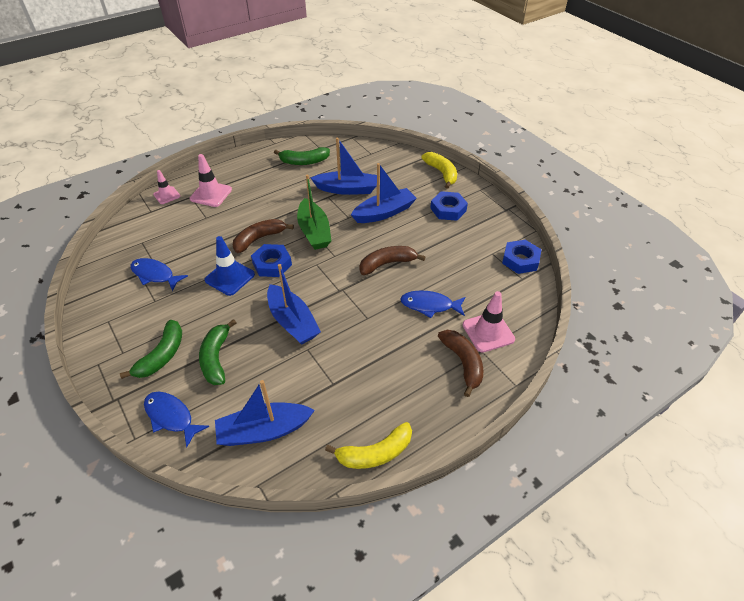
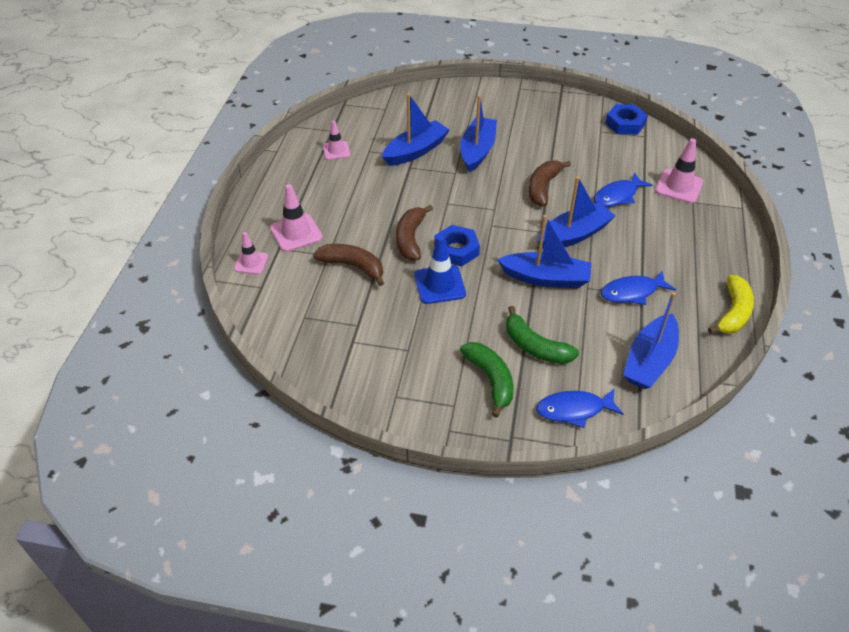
camera: 45 degrees left, 0 degrees up
(155, 275) = (369, 331): blue fish -> blue fish (632, 292)
(304, 162) = (336, 150): green banana -> pink traffic cone
(314, 231) = (447, 202): green boat -> none
(356, 309) = (574, 235): none -> blue boat
(441, 173) = (471, 92): yellow banana -> none
(448, 209) = (521, 118): blue nut -> none
(463, 363) = (695, 217): brown banana -> brown banana (353, 266)

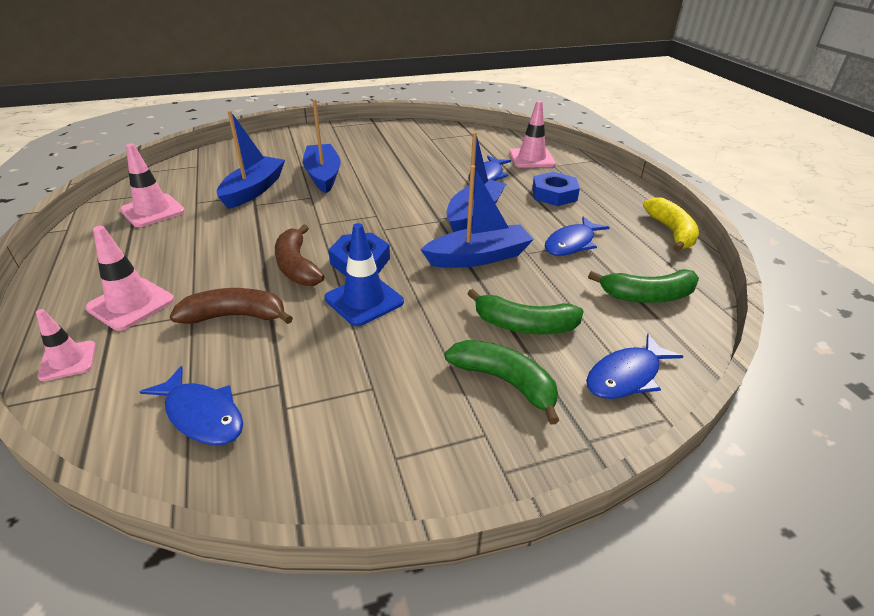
camera: 30 degrees left, 10 degrees down
(308, 327) = (202, 415): none -> blue fish
(336, 150) = (153, 211): pink traffic cone -> pink traffic cone, size x1.55
(543, 187) = (412, 187): brown banana -> none
(625, 124) = (447, 130): blue nut -> blue nut (554, 194)
(649, 360) = (647, 296): blue boat -> green banana

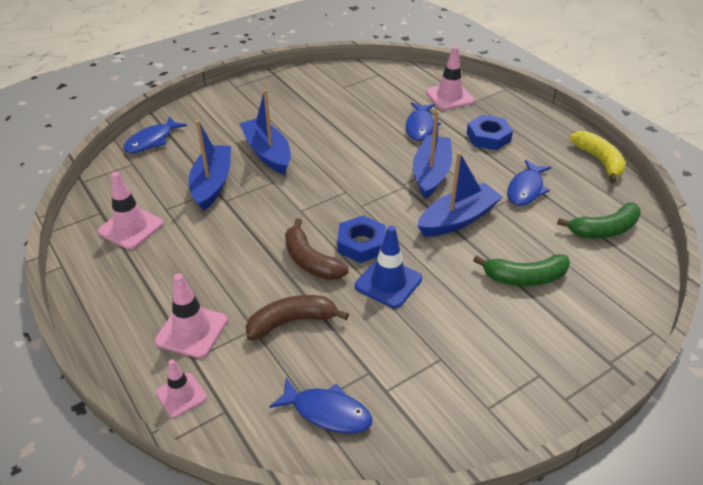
camera: 15 degrees left, 5 degrees up
(505, 382) = (534, 330): green banana -> none
(626, 376) = (615, 304): blue fish -> blue fish (151, 141)

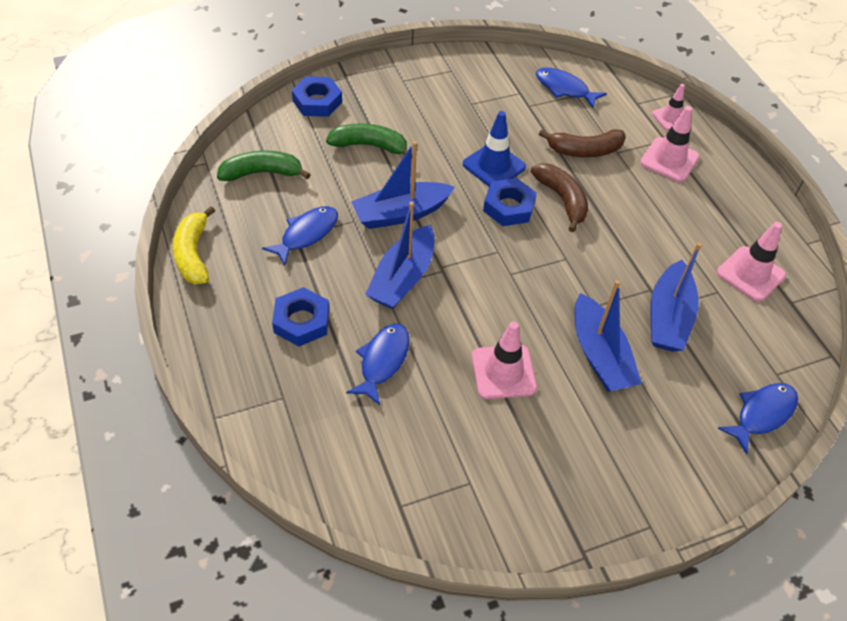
camera: 170 degrees left, 10 degrees up
(449, 97) = (311, 417): pink traffic cone -> pink traffic cone (503, 372)
(616, 319) = (317, 101): none -> blue nut

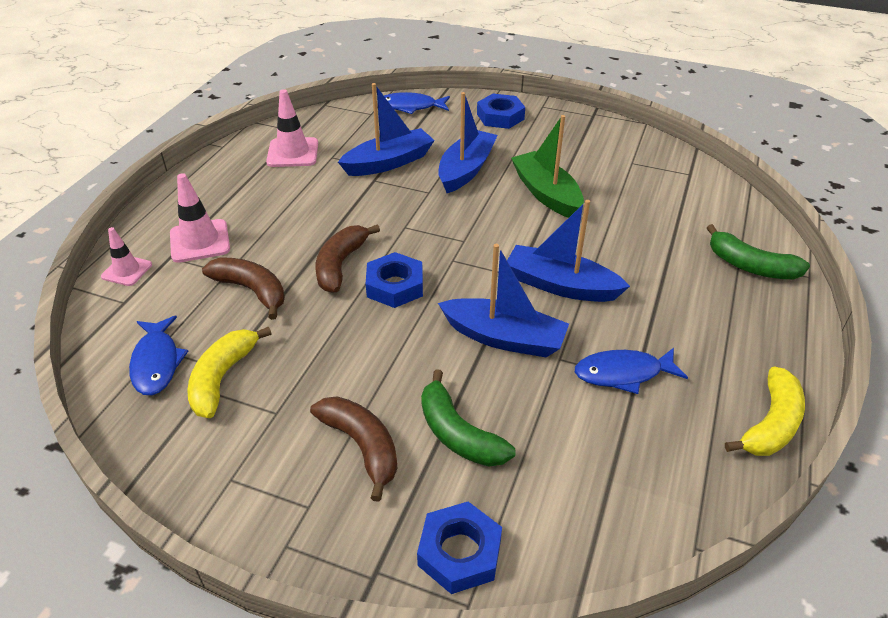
camera: 135 degrees left, 10 degrees down
(262, 173) = (624, 480): green banana -> green banana (750, 266)
(301, 321) = (686, 302): blue nut -> blue nut (500, 116)
(383, 361) = (635, 242): blue fish -> none
(402, 278) = (561, 285): blue boat -> blue boat turned 135 degrees counterclockwise
(410, 114) = (362, 446): none -> brown banana
(494, 166) = (355, 328): blue traffic cone -> none
(503, 372) = (546, 194): pink traffic cone -> green boat
(521, 101) = (222, 378): none -> yellow banana

